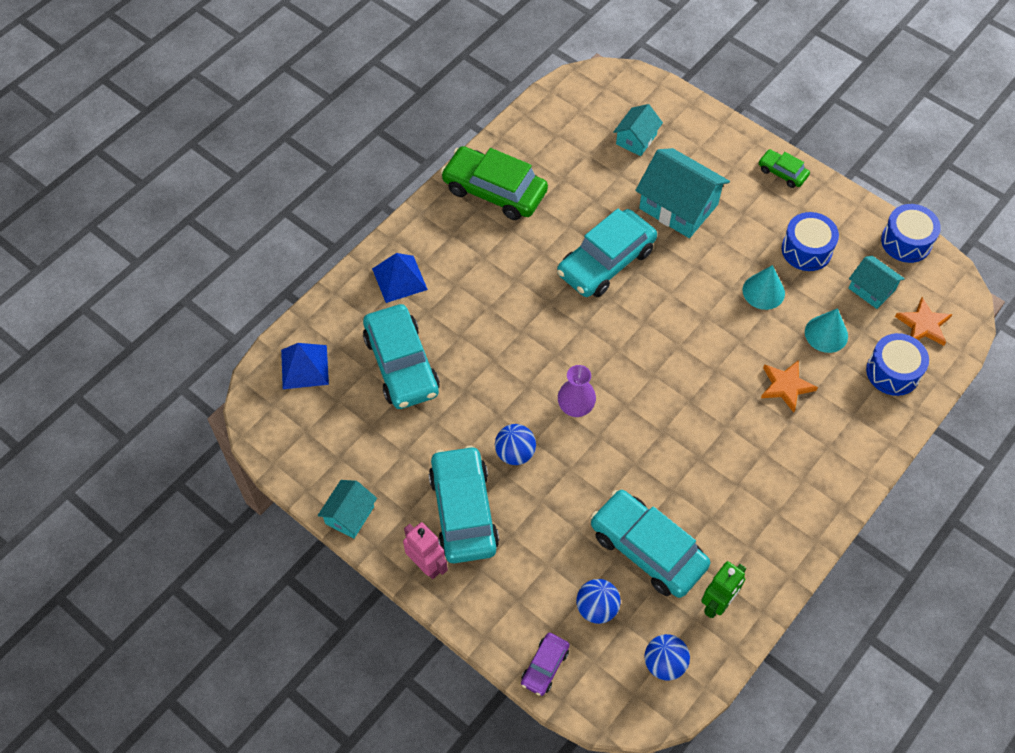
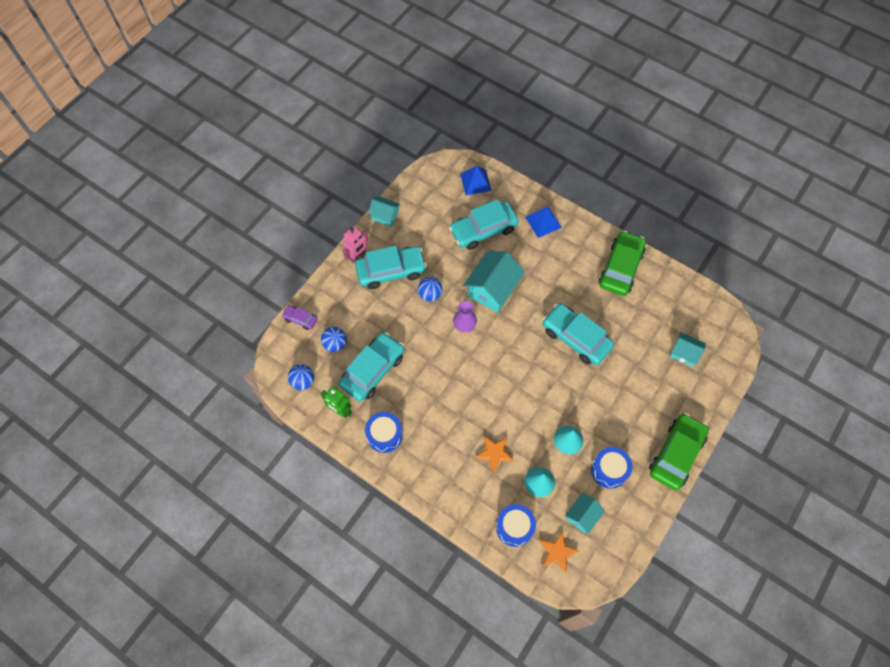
camera: 85 degrees right, 5 degrees up
(678, 206) = (630, 382): turquoise house -> turquoise house (492, 289)
(782, 172) = (676, 454): green car -> green car, size x2.04
(906, 241) = (630, 544): blue drum -> blue drum (384, 435)

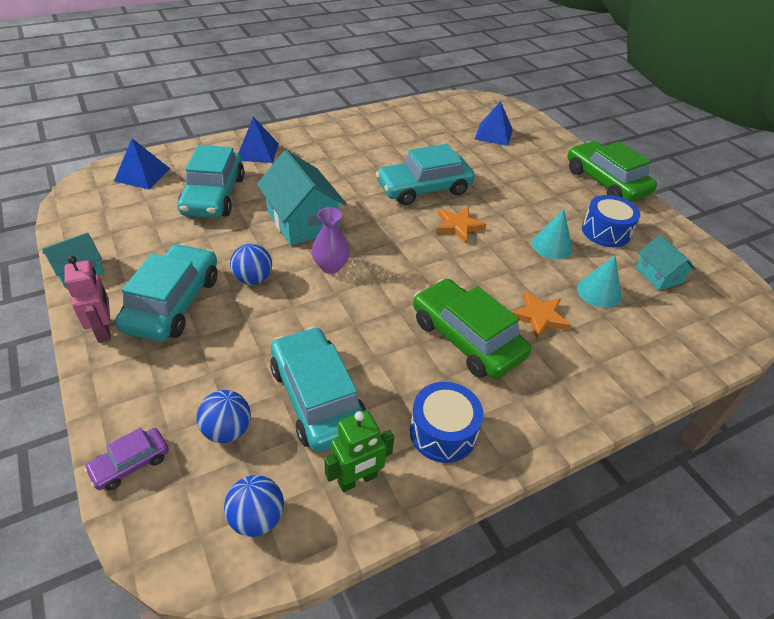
camera: 65 degrees left, 20 degrees down
(514, 527) = (658, 342): blue drum -> none
(557, 552) = (704, 317): orange star -> orange star (458, 226)
(621, 268) = (366, 130): green car -> green car (467, 338)
(684, 353) = (493, 134): turquoise house -> blue pyramid

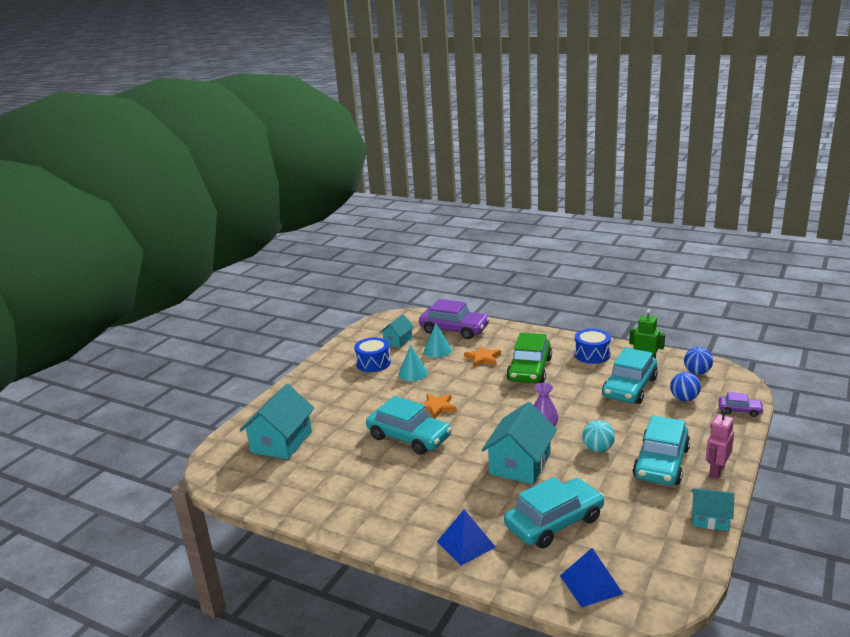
camera: 120 degrees left, 20 degrees down
(173, 303) = (661, 463): turquoise car -> turquoise car turned 45 degrees counterclockwise
(253, 279) = (598, 449): blue ball -> turquoise ball
(493, 134) = (281, 442): blue pyramid -> turquoise house
(605, 182) = (307, 378): green car -> none
(657, 340) = (454, 330): none -> purple car

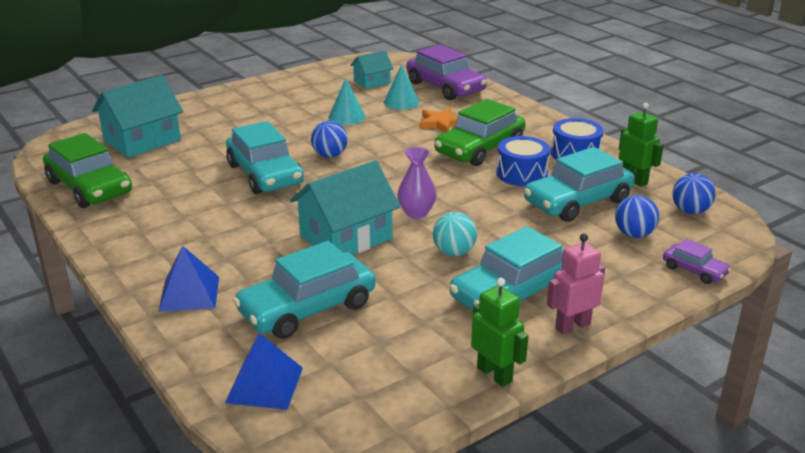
camera: 25 degrees right, 5 degrees up
(288, 494) = (89, 187): none -> green car
(373, 363) = (319, 96): blue drum -> blue drum (522, 174)
(437, 407) = (330, 155): orange star -> blue ball
(554, 522) = (307, 308): turquoise car -> turquoise car turned 150 degrees clockwise
(710, 519) = (495, 374): turquoise house -> green robot

